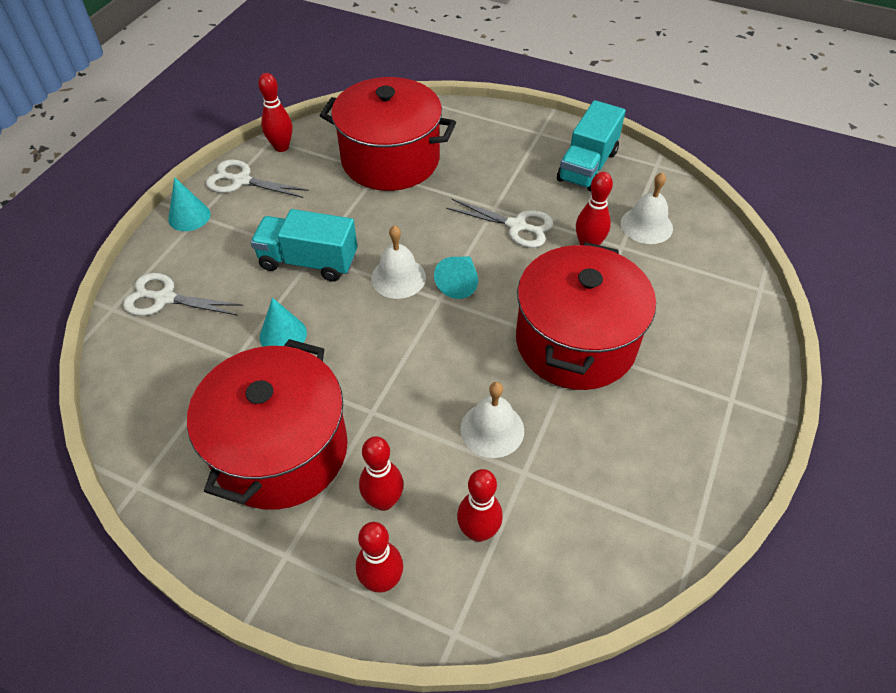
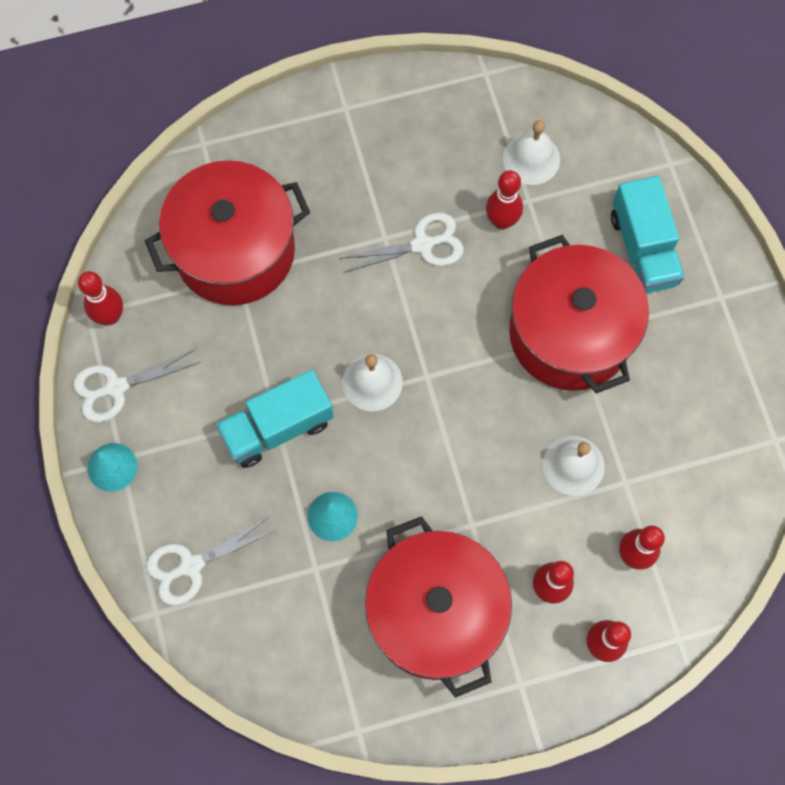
camera: 40 degrees left, 20 degrees up
(459, 282) = (428, 346): turquoise cone -> none
(587, 166) = (425, 121): turquoise truck -> turquoise truck (643, 249)

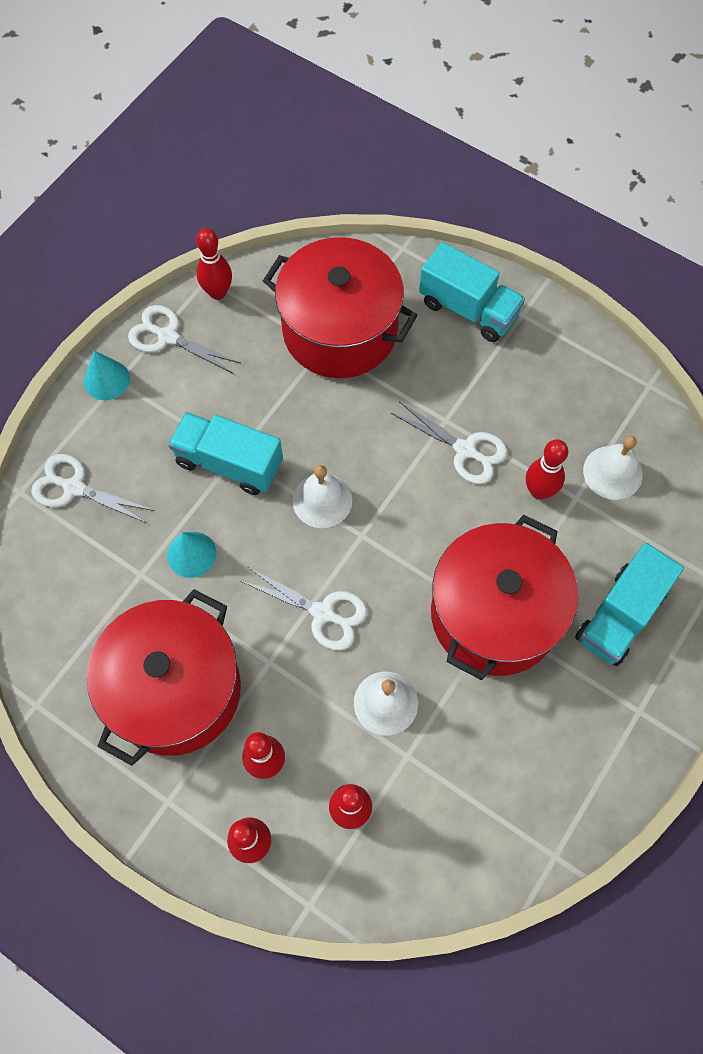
camera: 50 degrees right, 5 degrees down
(304, 142) = (468, 309): none -> turquoise truck
(466, 454) = (323, 613): none -> white scissors

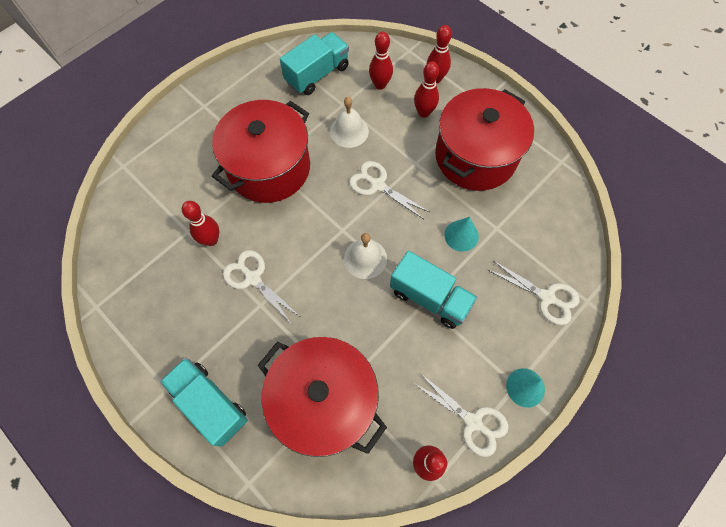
camera: 170 degrees left, 0 degrees up
(612, 472) = (154, 244): white bell -> none
(620, 615) = (191, 155): turquoise truck -> turquoise truck (317, 74)

